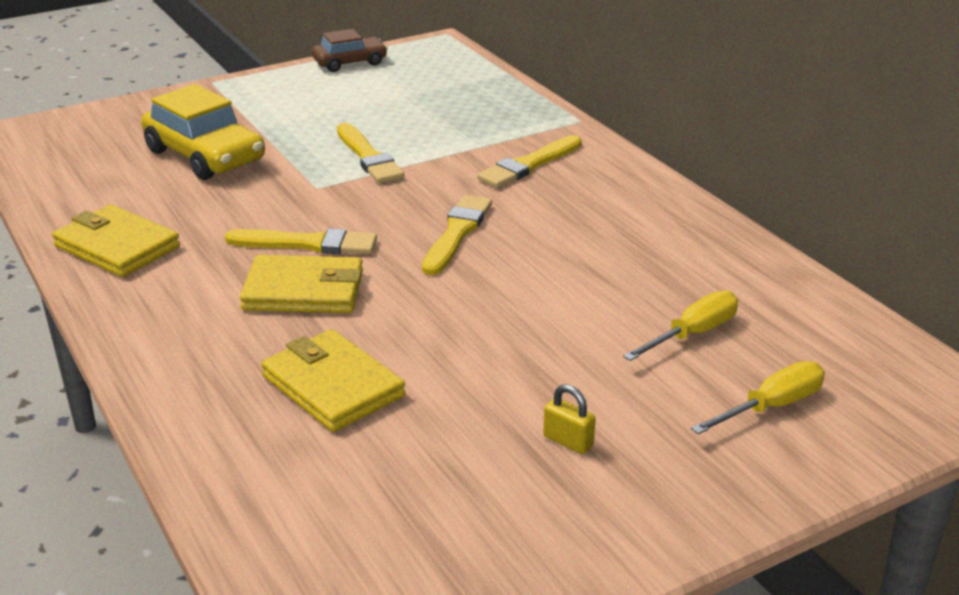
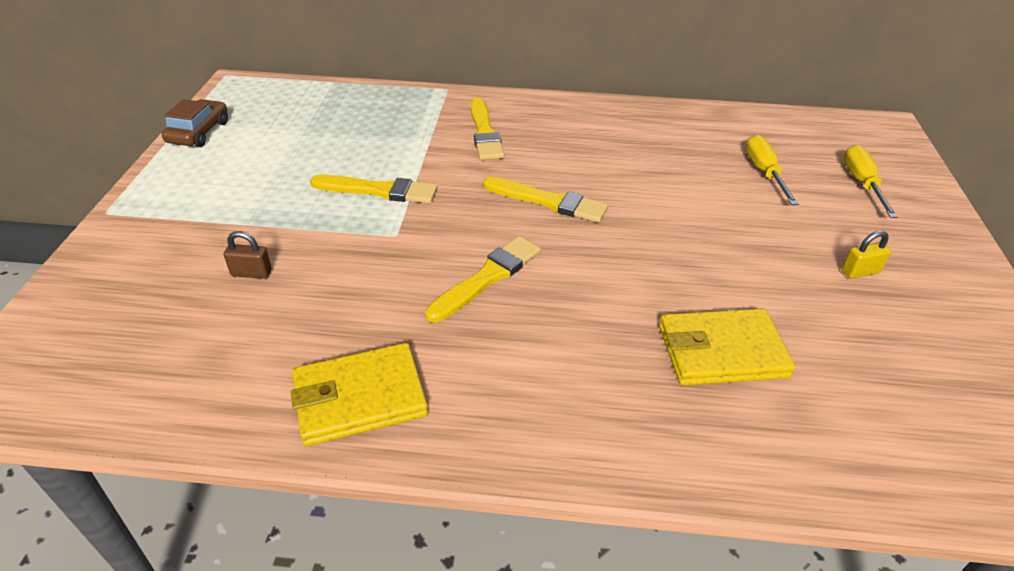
camera: 55 degrees left, 10 degrees up
(205, 156) = (251, 273): yellow car -> brown padlock
(304, 291) = (562, 309): yellow wallet -> none
(457, 233) = (548, 201): yellow brush -> yellow brush turned 150 degrees clockwise

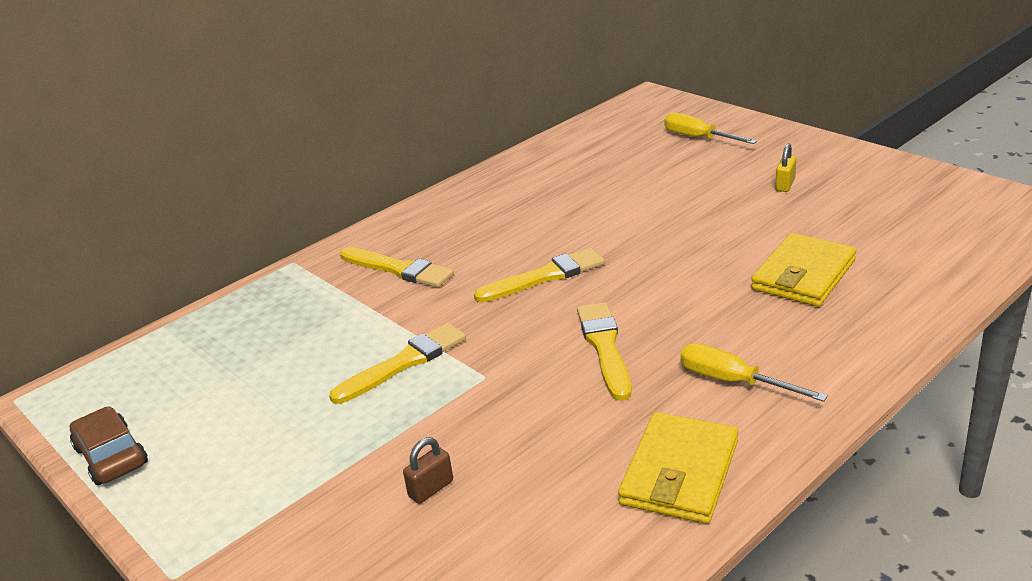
camera: 45 degrees left, 10 degrees down
(764, 172) = (637, 167): yellow screwdriver -> yellow screwdriver (733, 381)

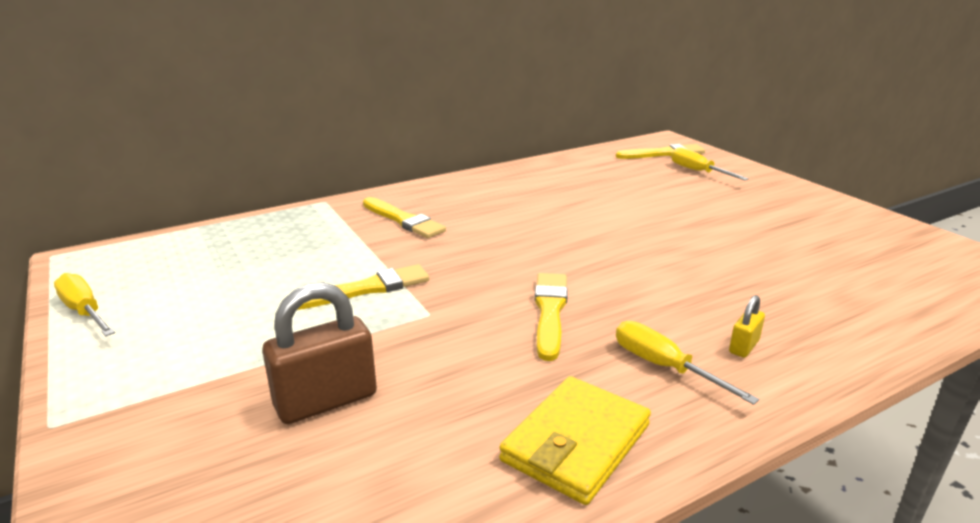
camera: 10 degrees right, 5 degrees down
(111, 456) = (84, 311): brown car -> yellow screwdriver
(431, 489) = (326, 401): brown padlock -> brown padlock, size x2.05
(545, 276) = (522, 246): yellow brush -> yellow brush (663, 153)
(785, 185) = (766, 215): yellow padlock -> yellow padlock (744, 346)
(803, 275) = (764, 288): yellow wallet -> none

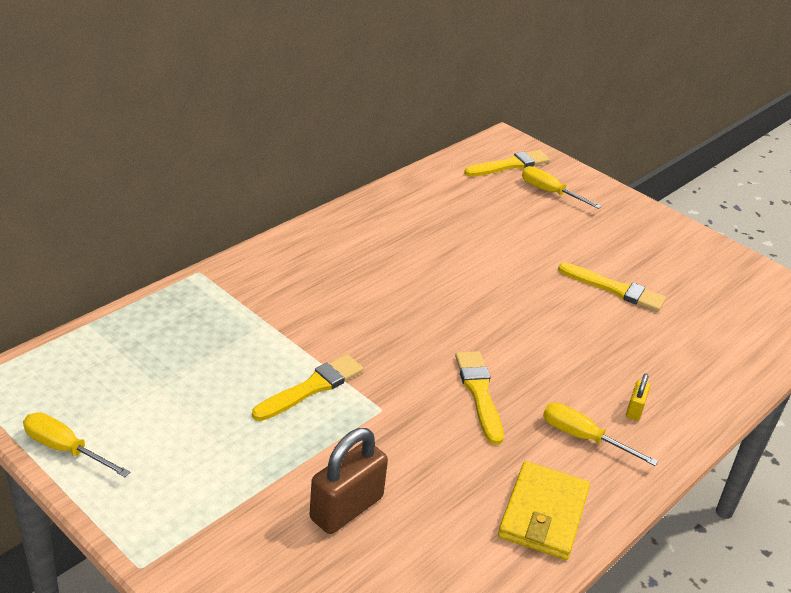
camera: 20 degrees left, 10 degrees up
(403, 220) = (297, 293): yellow brush -> yellow brush (615, 289)

